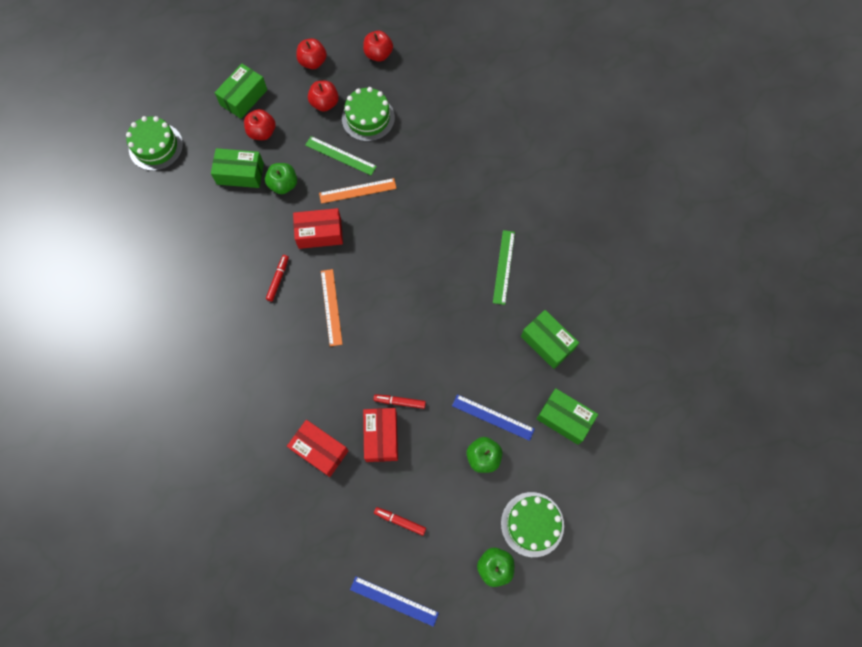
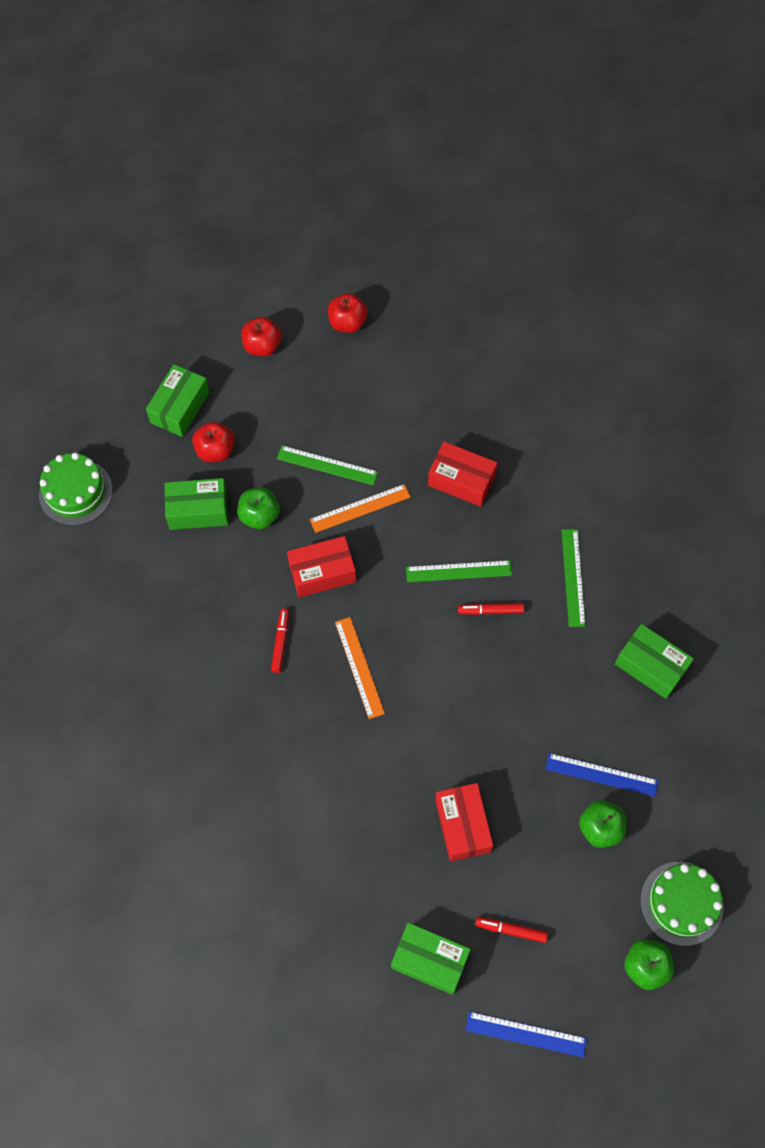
camera: 10 degrees left, 5 degrees down
(319, 450) = (386, 857): red box -> red box (461, 480)
(324, 103) = (290, 399): red apple -> none
(368, 118) = (352, 410): green cake -> none
(399, 402) = (476, 776): red marker -> red marker (490, 611)
(420, 248) = (458, 571): none -> green ruler
(564, 418) = (693, 760): green box -> green box (429, 960)

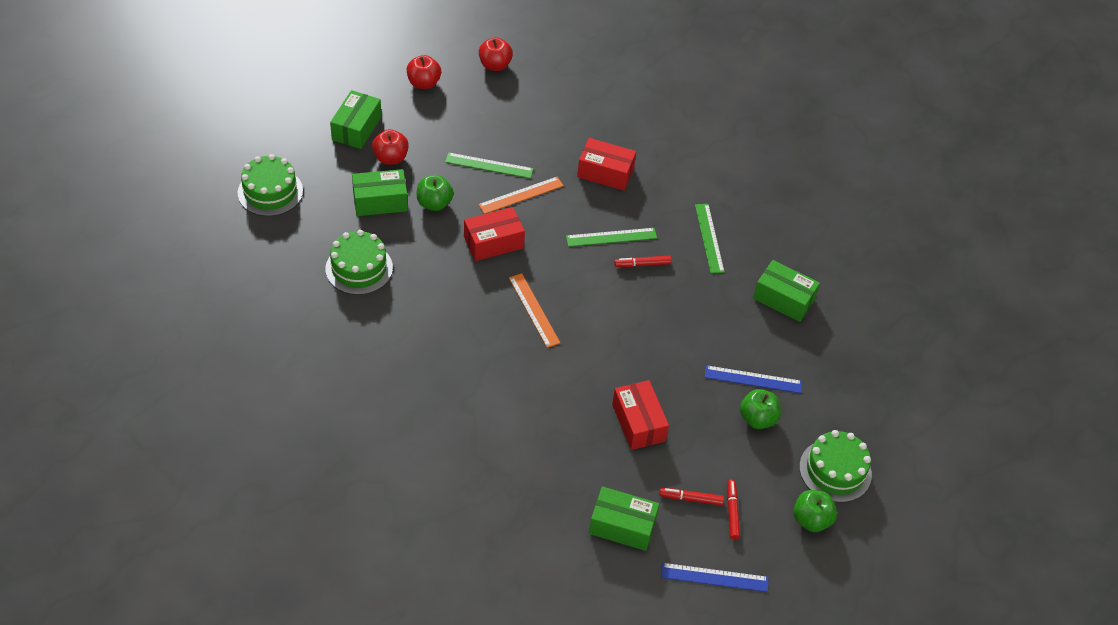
camera: 10 degrees left, 15 degrees down
(167, 601) = (359, 268): none -> green cake
(280, 642) = (462, 294): red marker -> red marker (732, 512)

